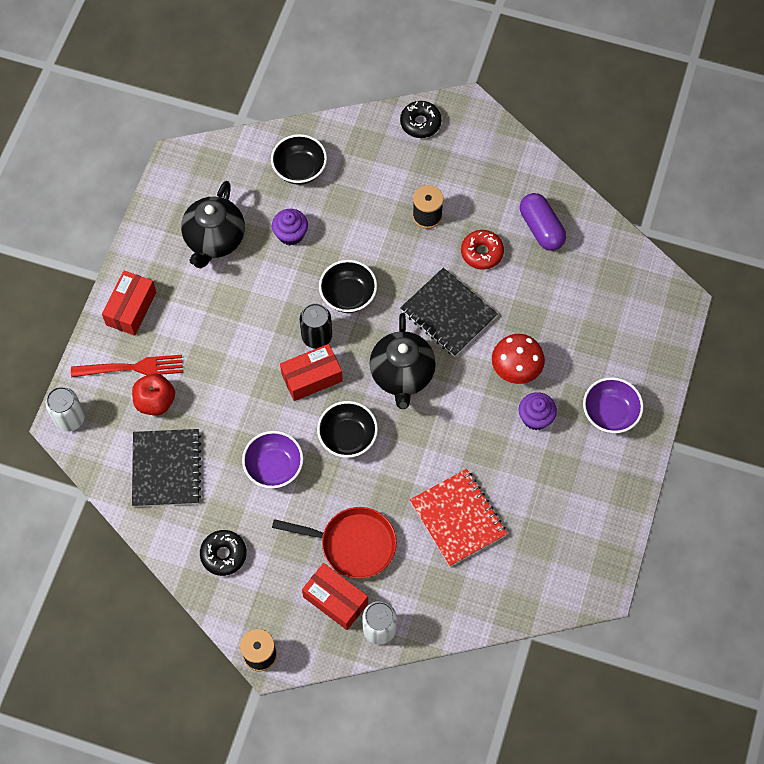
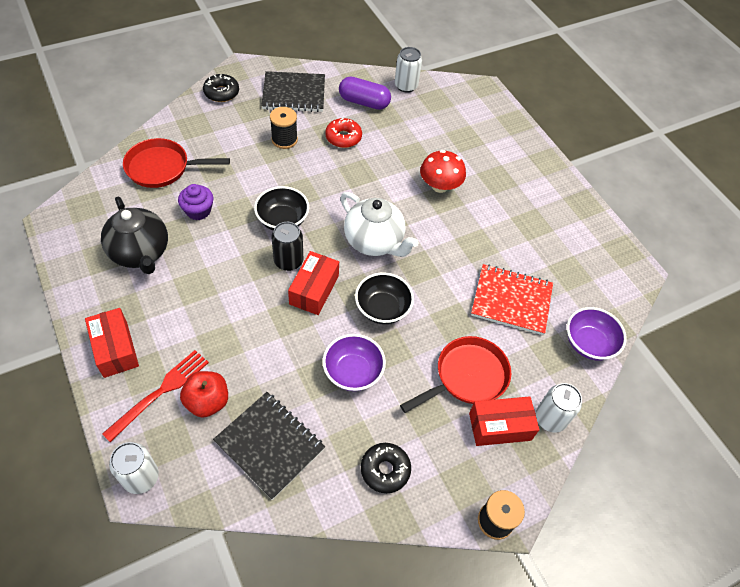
camera: 50 degrees left, 10 degrees down
(299, 169) = (162, 168): black bowl -> red pan
(402, 375) = (374, 242): black teapot -> white teapot
(448, 313) = (362, 185): black notebook -> black notebook (294, 94)
(535, 417) = (484, 204): purple cupcake -> none
(602, 239) = (406, 86): none -> white can
(610, 413) = (520, 171): purple bowl -> purple bowl (588, 343)

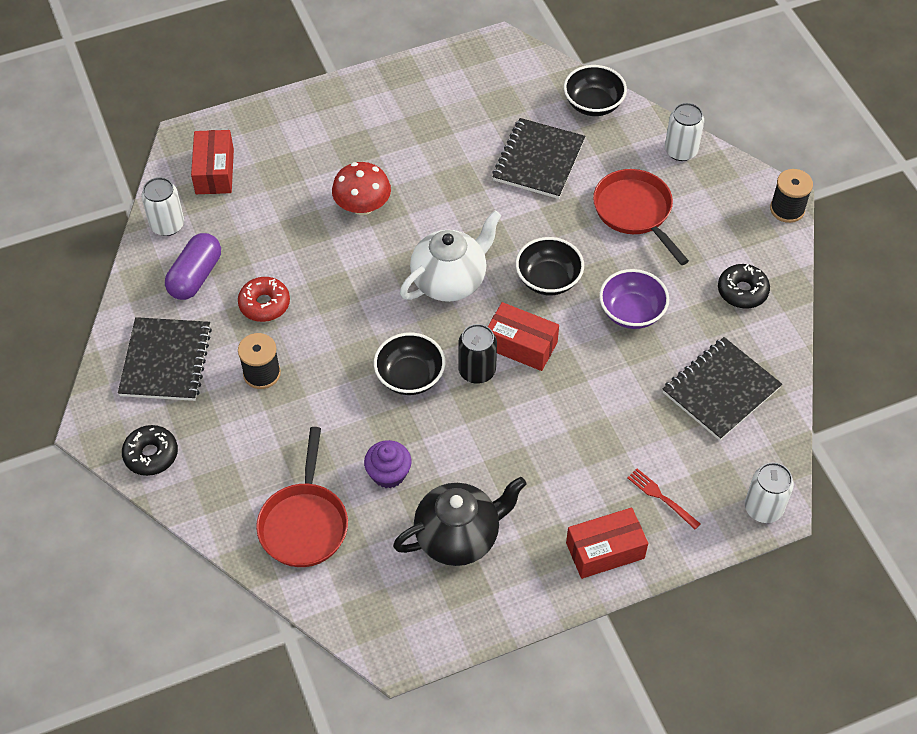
camera: 80 degrees left, 0 degrees up
(161, 391) = (660, 497): red fork -> red fork, size x0.61
(207, 401) = (672, 450): red apple -> none
(500, 426) = (691, 192): red box -> red box (214, 171)
(511, 300) = (538, 160): red notebook -> black notebook
(588, 343) = (593, 104): purple bowl -> black bowl

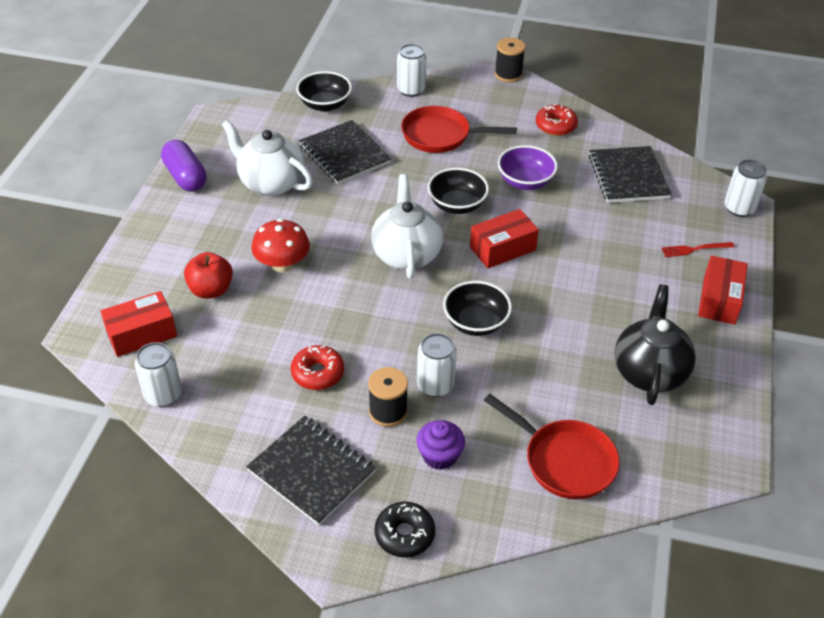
camera: 55 degrees left, 10 degrees down
(195, 276) = (240, 404): purple capsule -> purple capsule (185, 177)
(214, 171) = (141, 334): red box -> red box turned 60 degrees counterclockwise
(294, 181) = (211, 290): none -> red apple
(315, 389) = (435, 385): none -> white can
(388, 474) = (557, 383): purple cupcake -> purple cupcake (439, 456)
(452, 135) = (270, 183): none -> white teapot
(477, 371) = (504, 283): black can -> none
(742, 291) = (555, 126): black donut -> red donut

